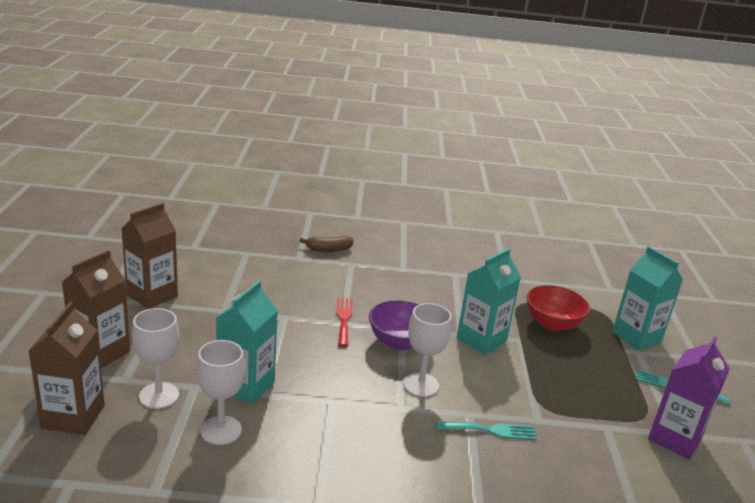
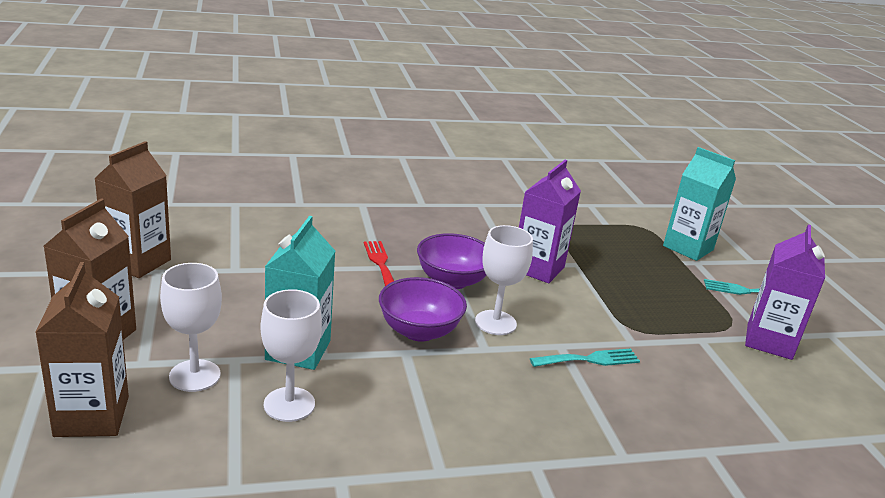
camera: 15 degrees left, 0 degrees up
(328, 249) = (330, 192): brown banana -> none
(351, 383) = (419, 331): none -> purple bowl
(481, 340) = (538, 268): turquoise carton -> purple carton
(552, 324) = (602, 244): red bowl -> none

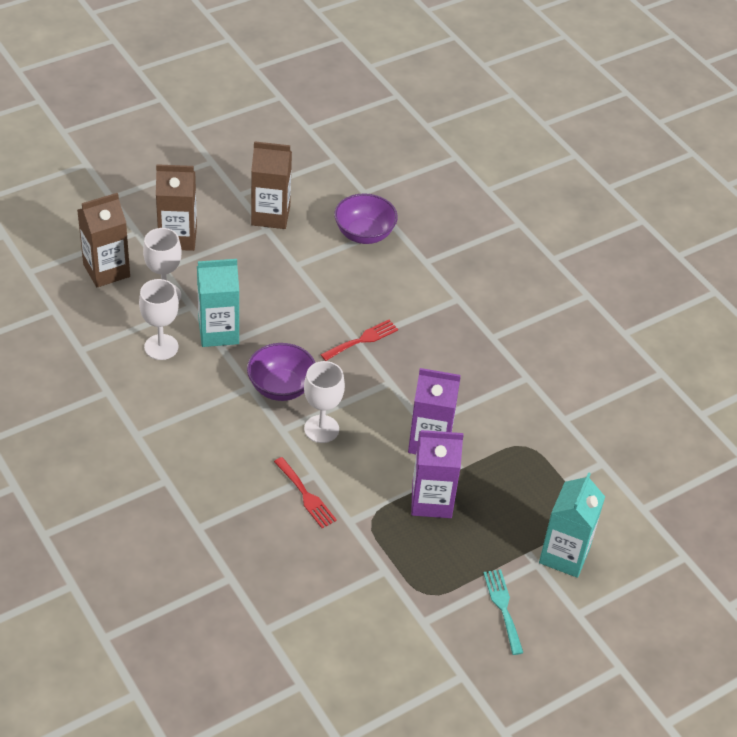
camera: 70 degrees right, 20 degrees up
(452, 281) = (367, 389): purple bowl -> purple bowl (364, 234)
(589, 359) = (306, 495): turquoise fork -> red fork
(769, 341) = (415, 623): purple carton -> purple carton (431, 501)

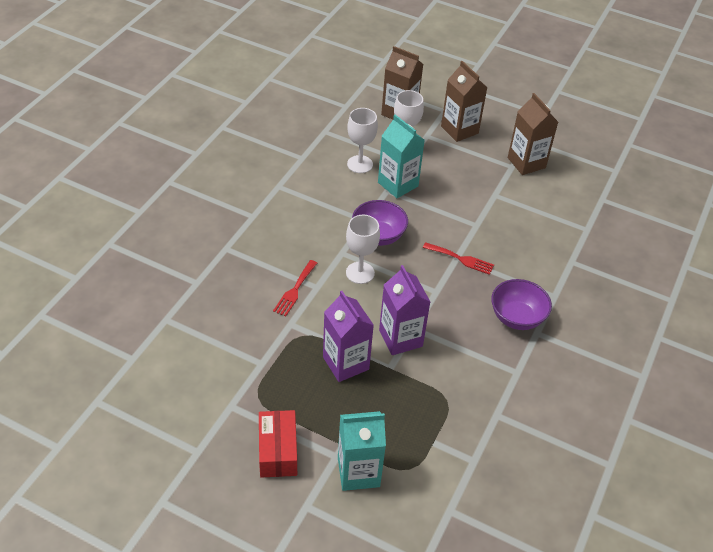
camera: 60 degrees right, 0 degrees up
(364, 234) = (561, 216): purple bowl -> purple bowl (517, 317)
(503, 607) = (278, 451): turquoise fork -> red box

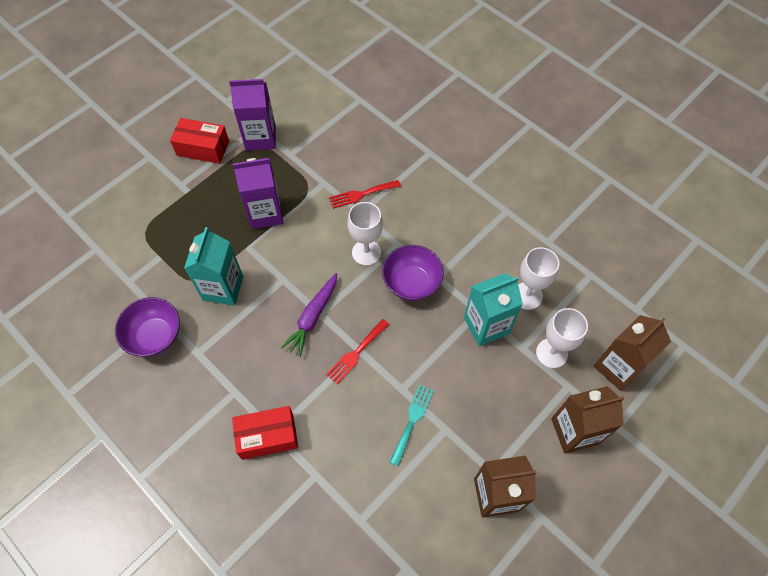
camera: 110 degrees right, 15 degrees up
(295, 290) = (361, 194): red fork -> red fork turned 60 degrees counterclockwise
(358, 472) = (159, 195): turquoise carton -> turquoise carton (223, 288)
(400, 338) = (275, 264): purple carton -> purple carton (260, 138)
(442, 296) = (313, 317): none -> purple carrot
(499, 214) = (412, 420): none -> turquoise fork
(517, 317) = (260, 379): purple bowl -> purple bowl (155, 336)
(560, 299) = (267, 436): none -> red box

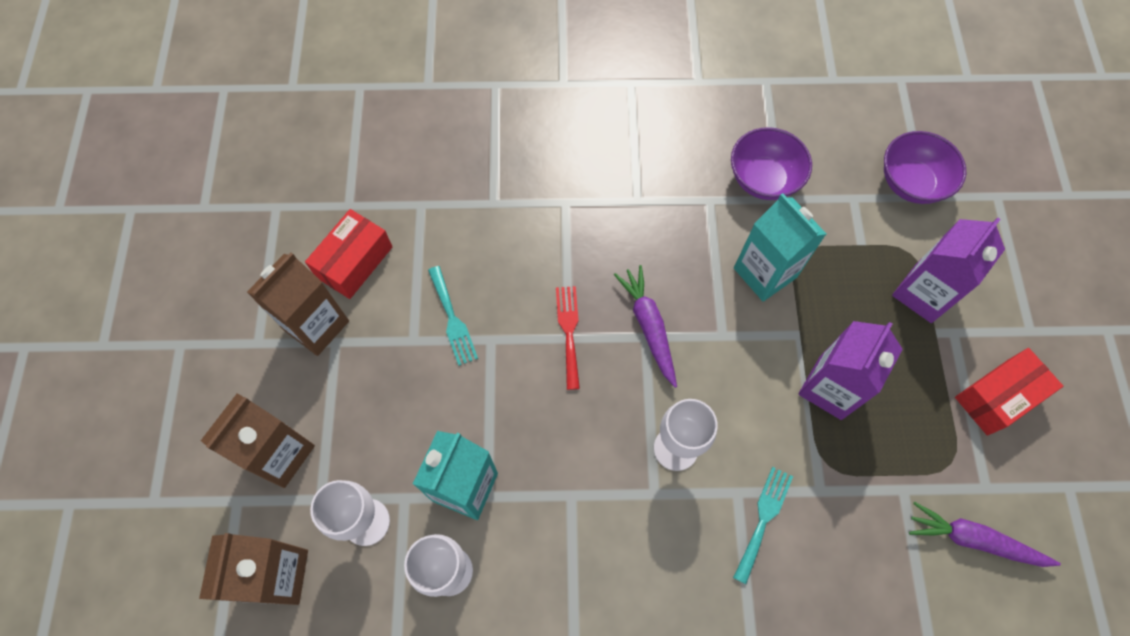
camera: 135 degrees right, 5 degrees up
(260, 138) = (962, 477): purple carton -> purple carton (923, 293)
(267, 436) = (567, 194): red box -> red box (354, 262)
(287, 118) = (974, 539): none -> purple carrot
(361, 194) = (763, 519): red fork -> turquoise fork
(411, 283) = (591, 460): purple bowl -> purple bowl (911, 183)

